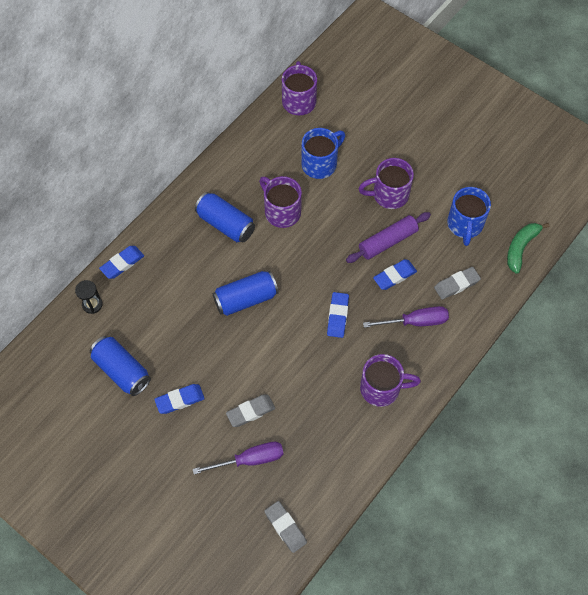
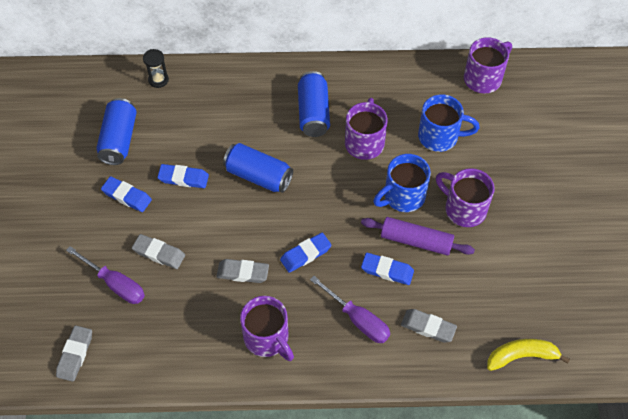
camera: 50 degrees right, 5 degrees down
(122, 263) = (211, 72): blue eraser -> blue eraser (183, 178)
(316, 367) = (243, 273): none -> grey eraser
(465, 225) = (496, 291): blue mug -> blue mug (403, 196)
(521, 248) = (521, 356): green banana -> yellow banana

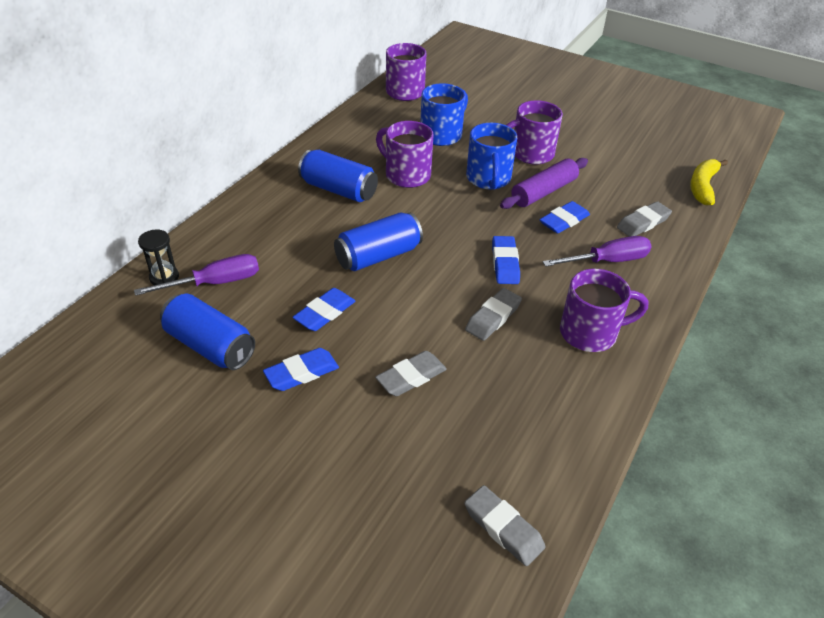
camera: 60 degrees left, 15 degrees down
(115, 284) = (423, 438): purple screwdriver -> purple screwdriver (215, 283)

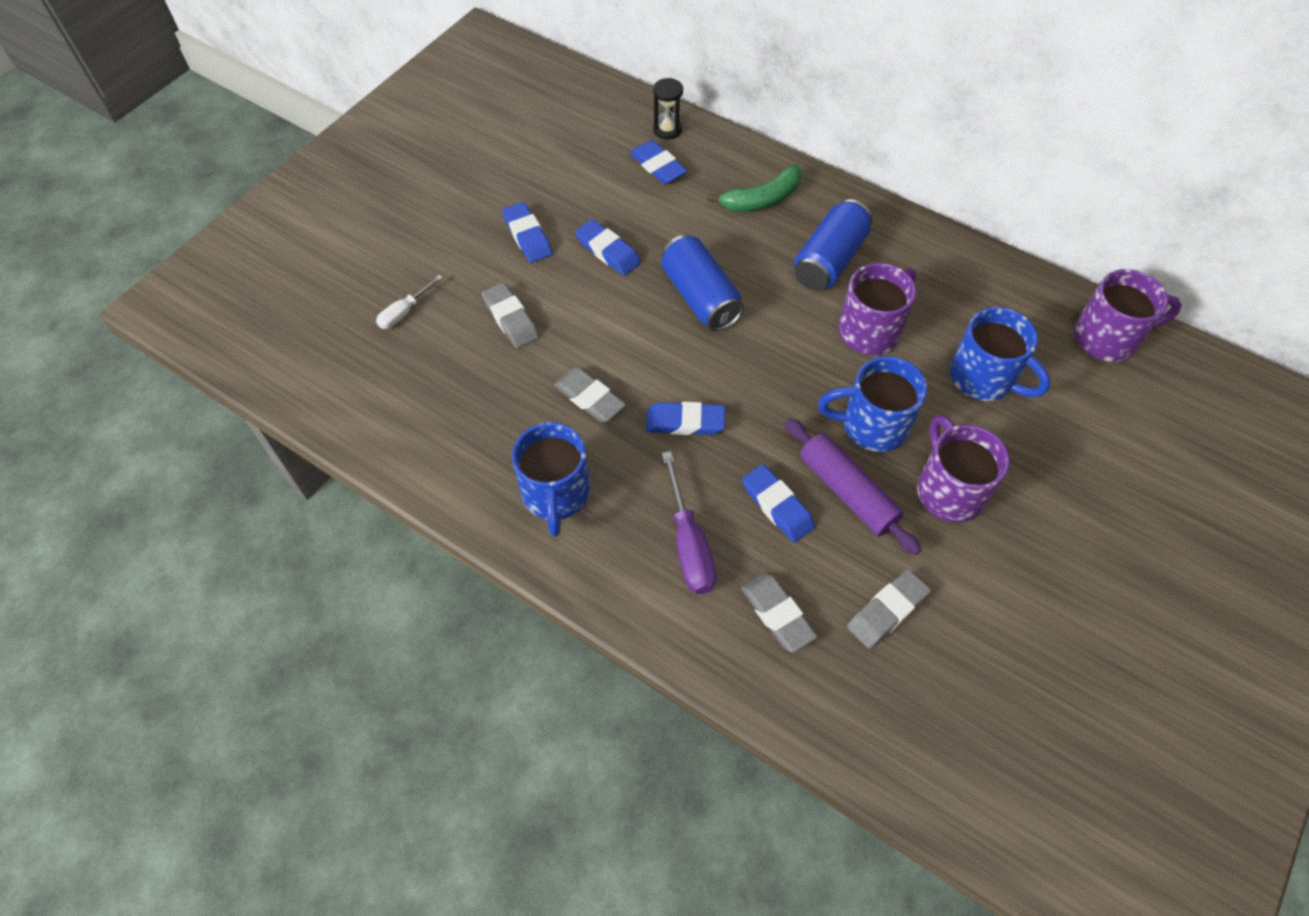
camera: 95 degrees right, 15 degrees up
(210, 346) = (570, 171): blue can -> none
(215, 283) = (658, 166): purple screwdriver -> blue eraser
(268, 221) = (762, 199): none -> green banana
(409, 468) = (404, 312): none -> white screwdriver
(503, 528) = (327, 375): grey eraser -> grey eraser (887, 611)
(590, 333) = (556, 494): purple mug -> blue mug
(702, 187) = (885, 743): yellow banana -> none

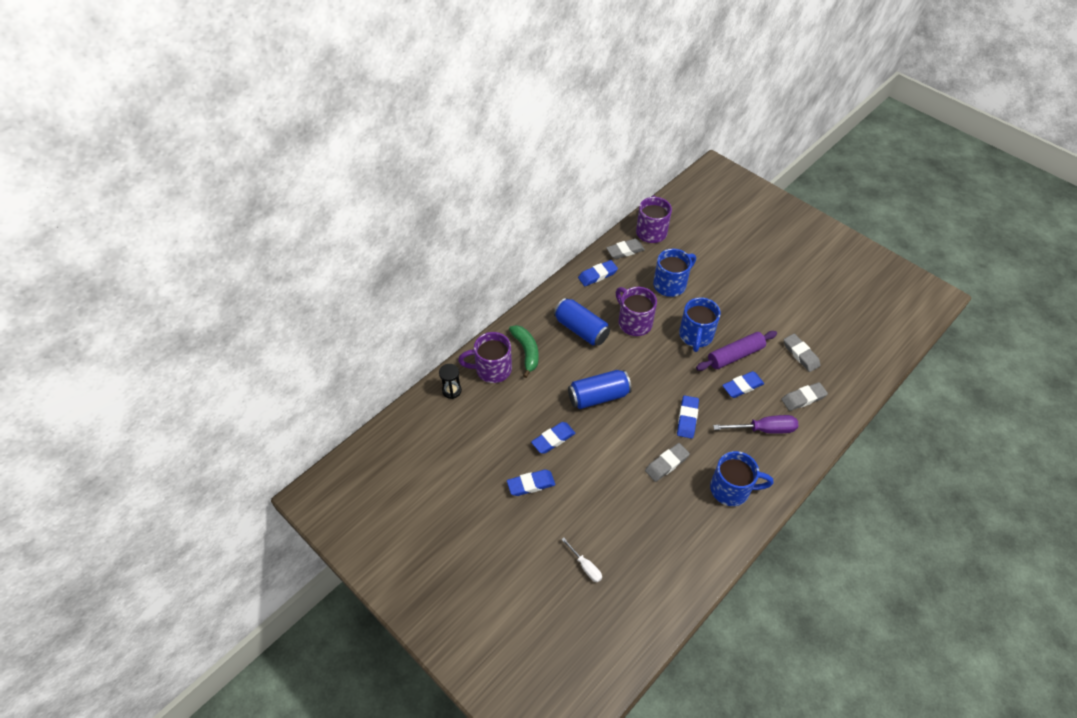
camera: 80 degrees left, 5 degrees down
(511, 319) = (600, 501): grey eraser -> grey eraser (625, 251)
(658, 166) = (484, 401): blue eraser -> blue eraser (597, 275)
(949, 490) = (735, 315): purple mug -> purple mug (492, 369)

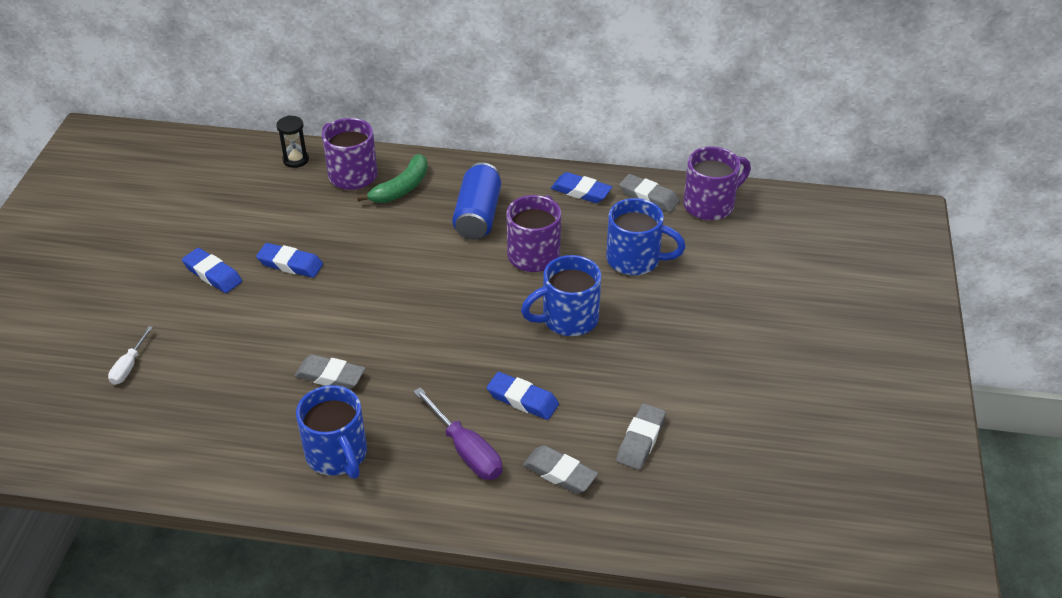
camera: 55 degrees right, 10 degrees down
(598, 396) = (386, 273): blue can -> none
(687, 418) = (419, 366): blue eraser -> none
(735, 355) = (571, 371): purple rolling pin -> none

